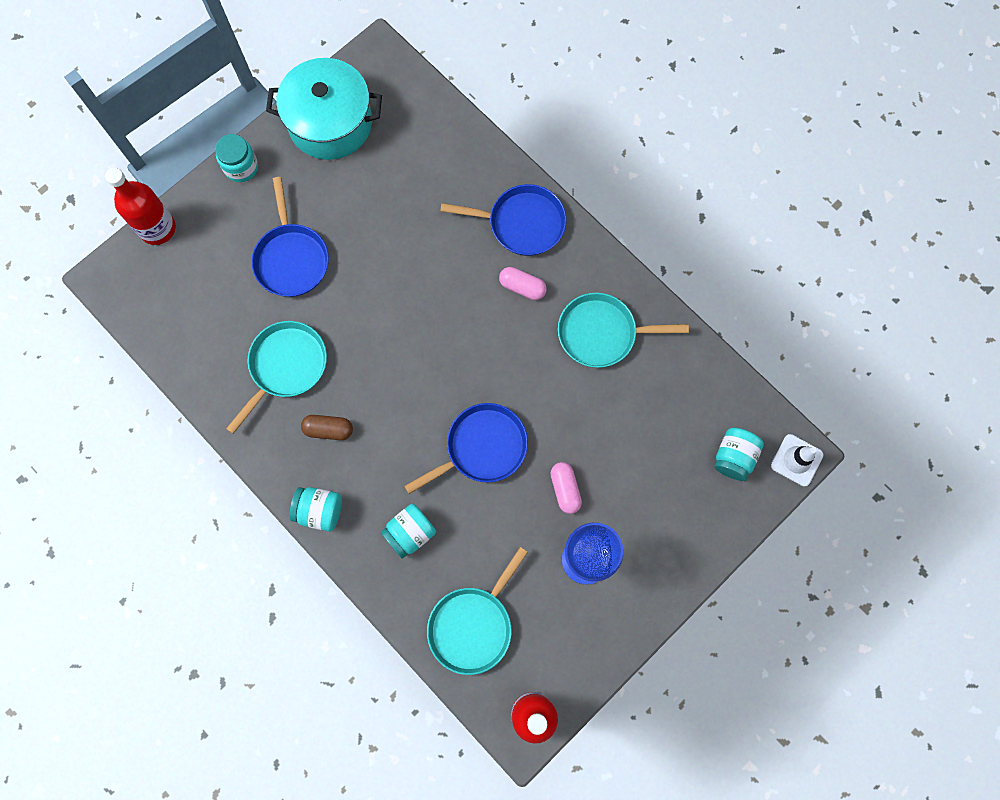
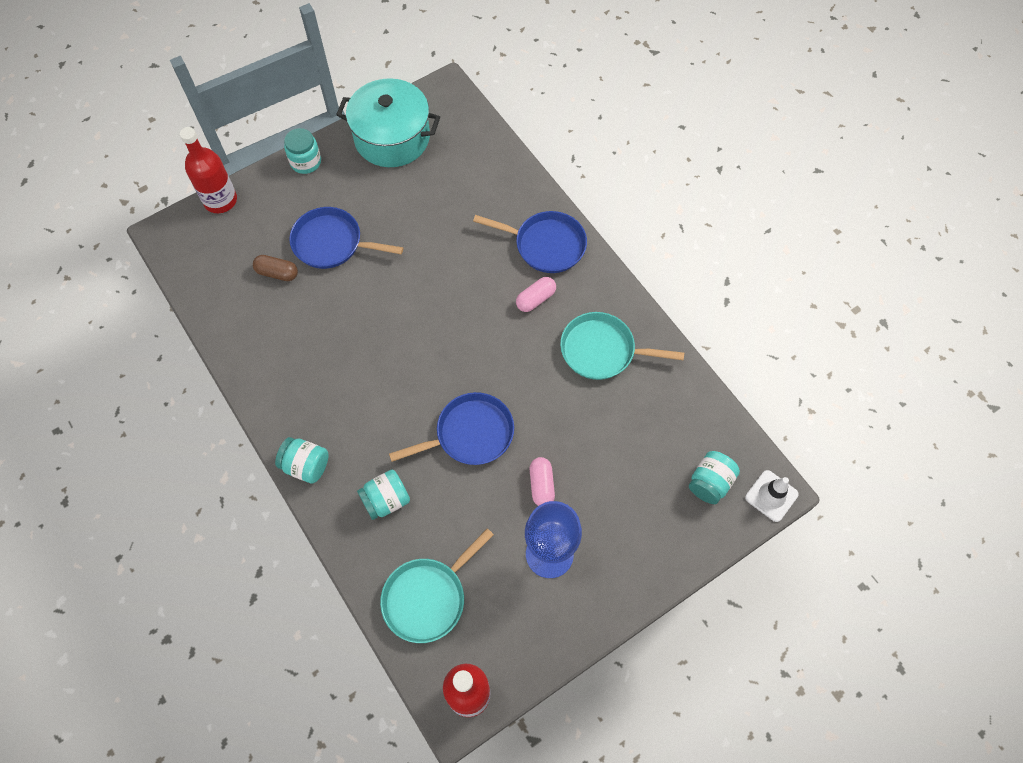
camera: 10 degrees right, 10 degrees down
(286, 366) = (305, 333): turquoise pan -> none
(291, 259) = (332, 243): blue pan -> blue pan turned 105 degrees clockwise
(328, 429) = (331, 394): brown capsule -> brown capsule (277, 273)
(522, 287) = (535, 299): pink capsule -> pink capsule turned 75 degrees counterclockwise

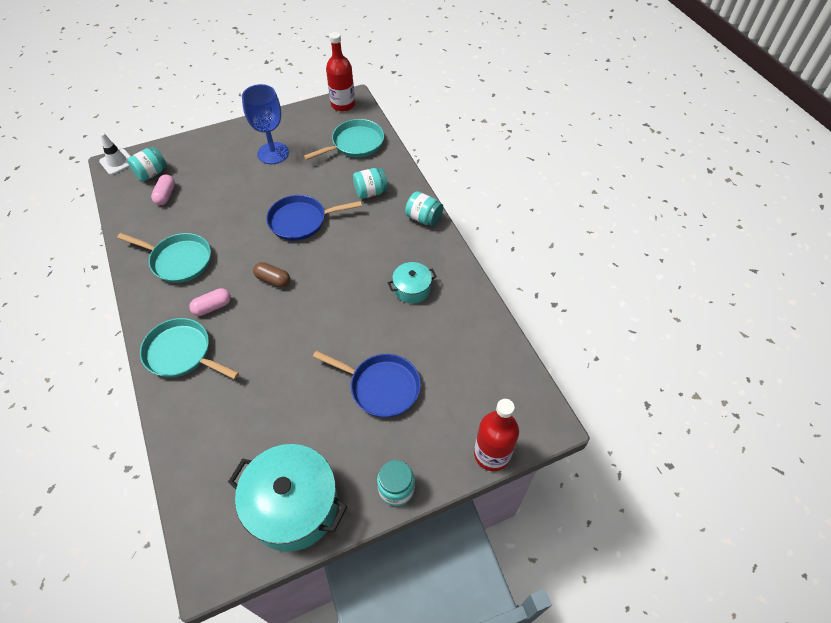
camera: 170 degrees left, 10 degrees down
(277, 273) = (436, 365): brown capsule -> brown capsule (273, 280)
(311, 357) = (412, 289): none -> turquoise pot
(541, 485) = (263, 186): pink capsule -> pink capsule (166, 195)
(546, 245) = (182, 353): blue pan -> turquoise pan

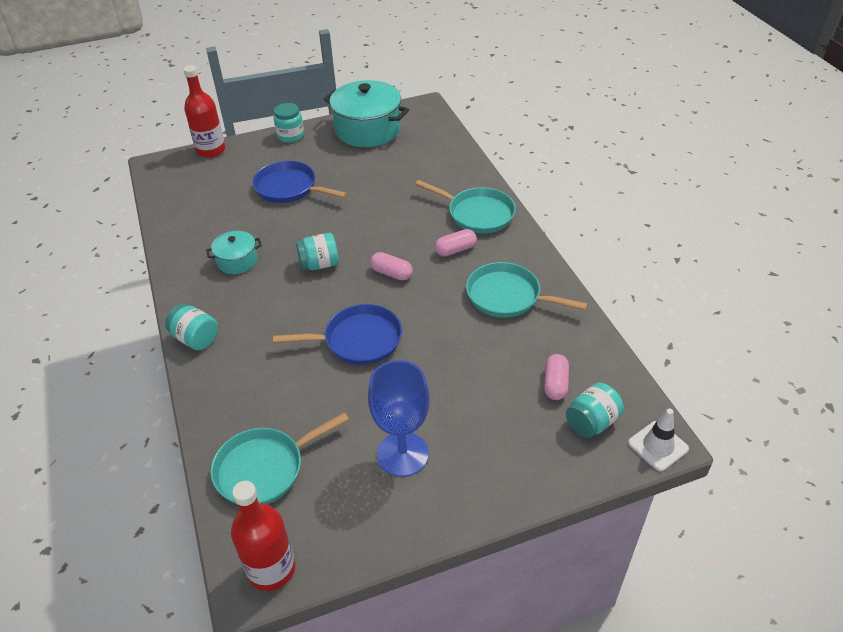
camera: 175 degrees left, 10 degrees down
(273, 280) = (391, 273): brown capsule -> pink capsule
(370, 192) = (257, 378): turquoise jar -> turquoise jar (319, 264)

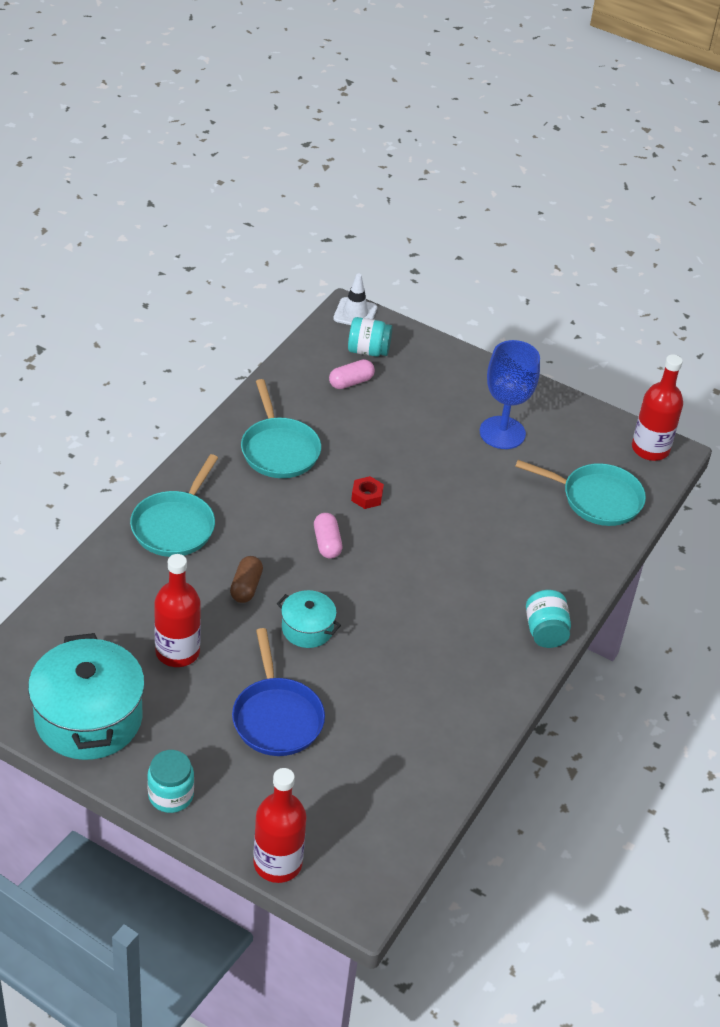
camera: 135 degrees left, 0 degrees up
(237, 261) = (429, 676): turquoise pot -> turquoise pot (307, 629)
(319, 264) = (368, 605): turquoise jar -> none
(358, 340) = (429, 519): blue pan -> none
(376, 173) = (177, 652): none -> red bottle
(394, 220) = (246, 587): none -> brown capsule
(414, 318) = (367, 496): none -> red nut
(455, 250) = (248, 514): pink capsule -> none
(477, 214) = (175, 525): turquoise pan -> turquoise pan turned 150 degrees counterclockwise

